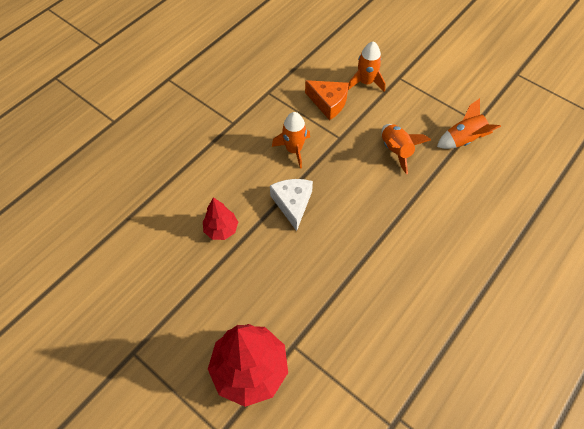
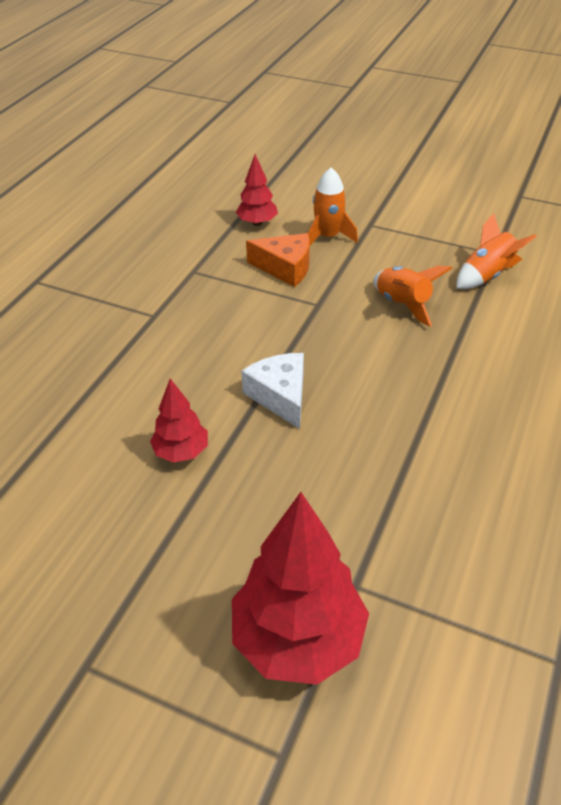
camera: 15 degrees left, 15 degrees down
(294, 150) = (256, 330): orange rocket -> none
(322, 60) = (257, 223): none -> red tree

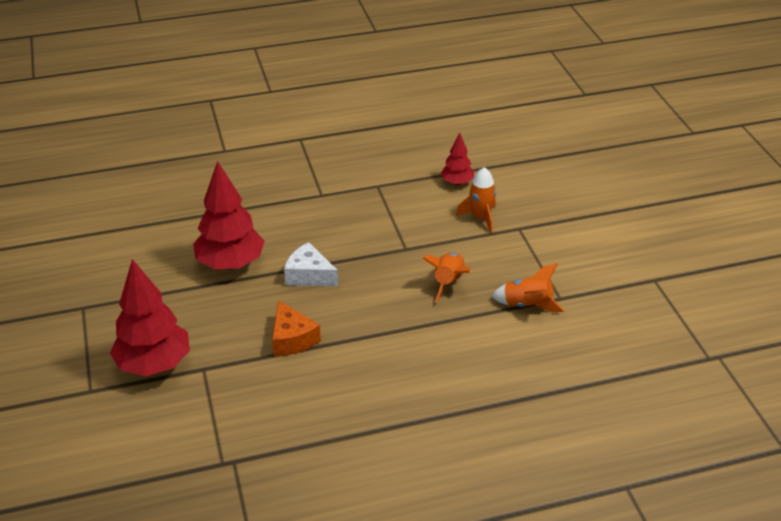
camera: 50 degrees right, 5 degrees down
(181, 452) = (231, 264): red tree -> red tree, size x1.90
(280, 396) = (309, 275): white cheese -> white cheese turned 90 degrees counterclockwise
(285, 268) = (425, 218): orange cheese -> orange cheese (292, 339)

